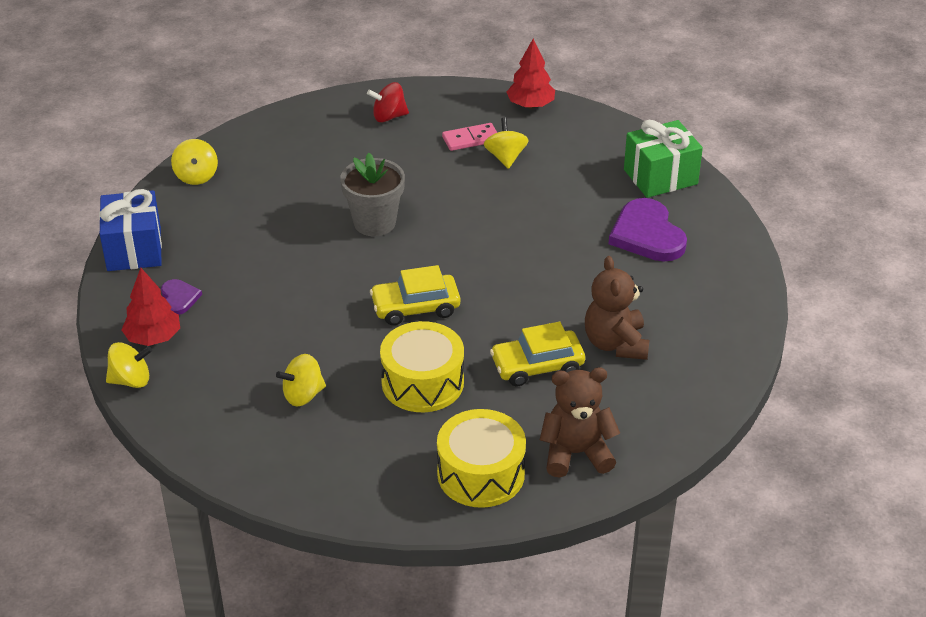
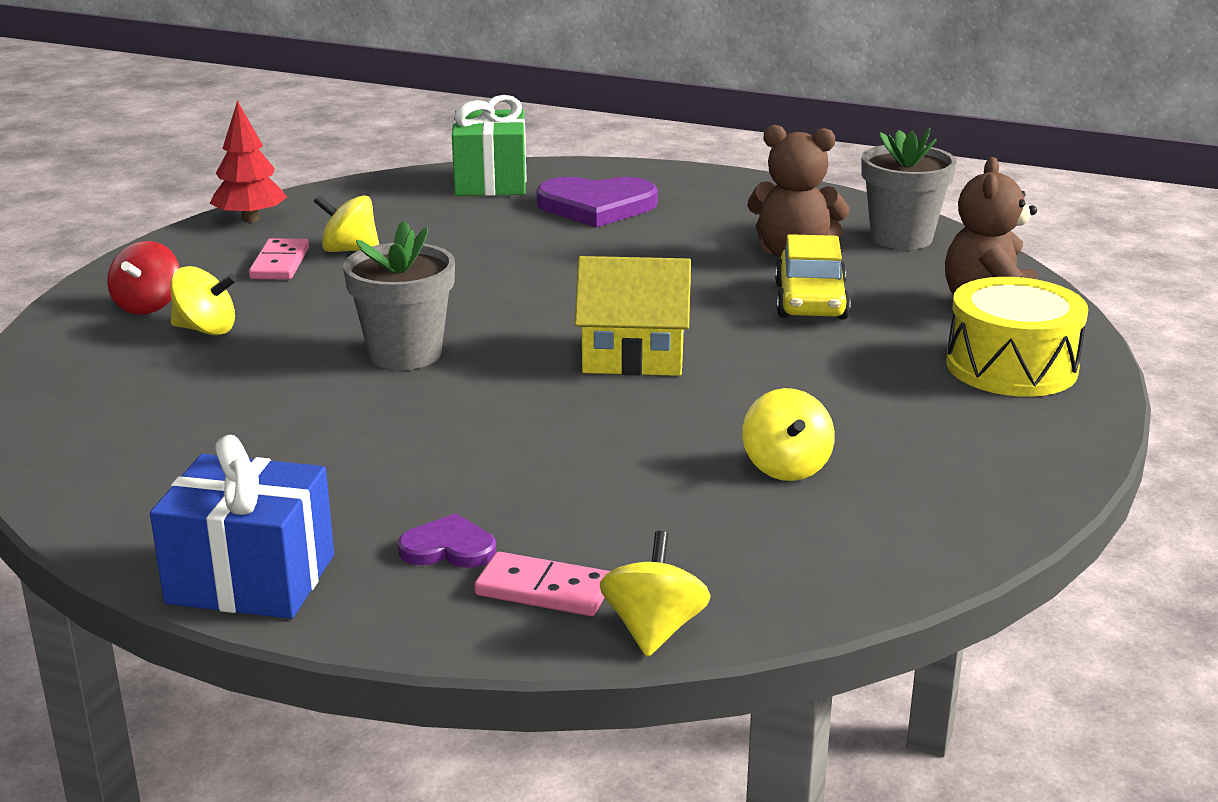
camera: 70 degrees left, 15 degrees down
(153, 338) = (544, 590): red tree -> pink domino
(196, 176) = (96, 484): yellow spinning top -> yellow spinning top (206, 330)
(415, 307) = (633, 355): yellow car -> yellow house
(422, 382) = (804, 375): yellow drum -> none
(682, 392) = (901, 238): none -> grey flower pot

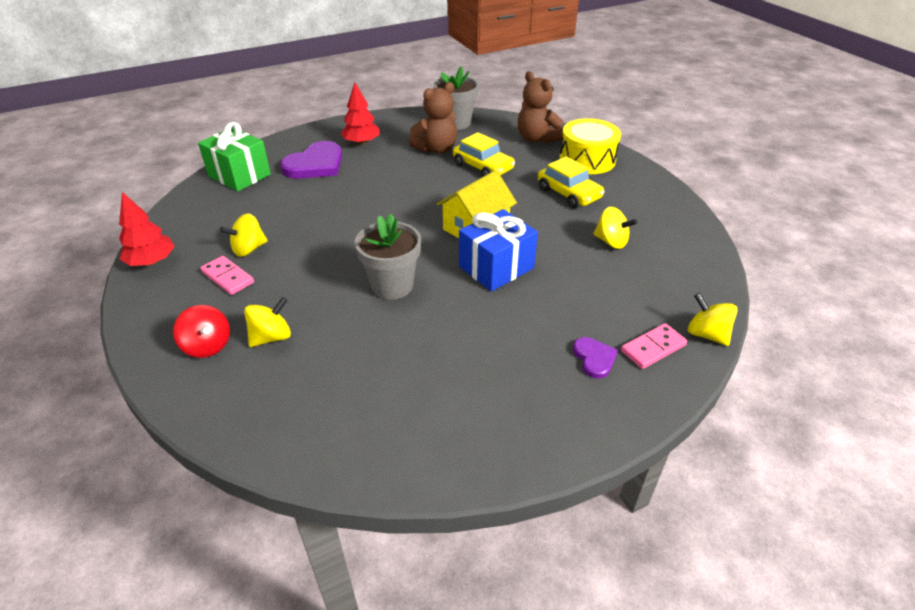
camera: 50 degrees left, 15 degrees up
(251, 579) = (566, 435): blue gift -> blue gift (496, 267)
(448, 548) = (594, 358): purple heart -> purple heart turned 120 degrees clockwise
(707, 207) = (361, 143): none -> red tree
(866, 388) = (568, 194): none -> yellow car

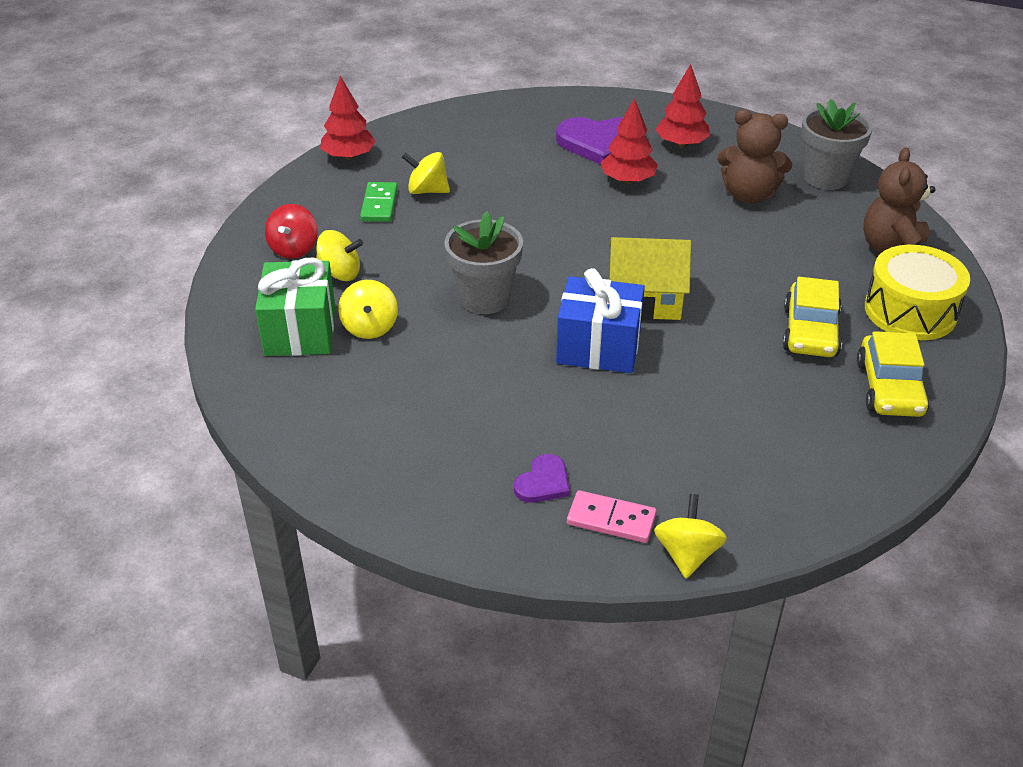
camera: 50 degrees right, 0 degrees up
(227, 277) = (379, 204): pink domino -> green domino
(239, 175) = (518, 116): green gift -> green gift (300, 331)
(364, 175) = (628, 180): none -> red tree
(483, 167) = (765, 244): yellow car -> yellow car (889, 388)
(611, 242) = (760, 408): yellow spinning top -> yellow spinning top (370, 327)

